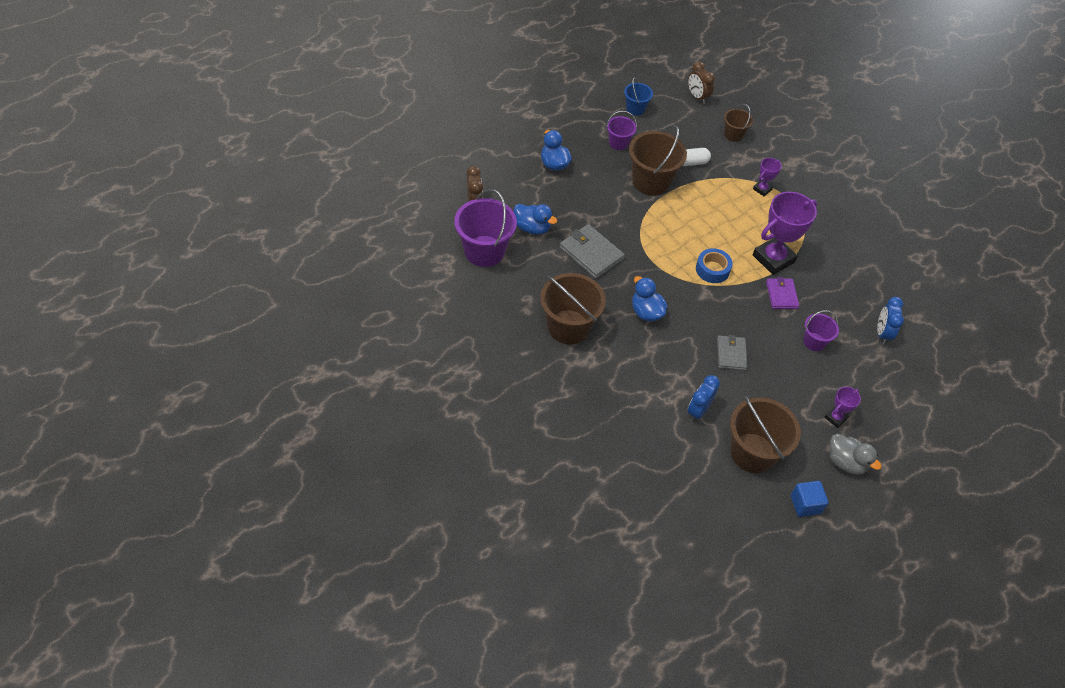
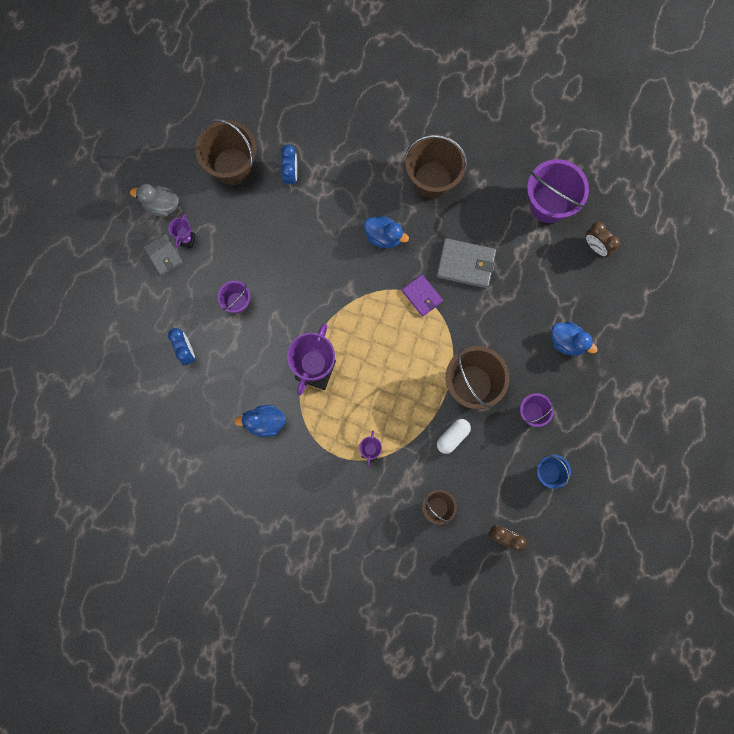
camera: 150 degrees right, 25 degrees up
(532, 228) = (531, 256): blue duck -> blue duck (265, 422)
(712, 269) = (358, 319): blue tape -> none
(731, 354) = (295, 243): grey wallet -> grey wallet (163, 255)
(781, 295) = (288, 333): purple wallet -> purple wallet (422, 296)
(805, 504) = (174, 150): blue cube -> none

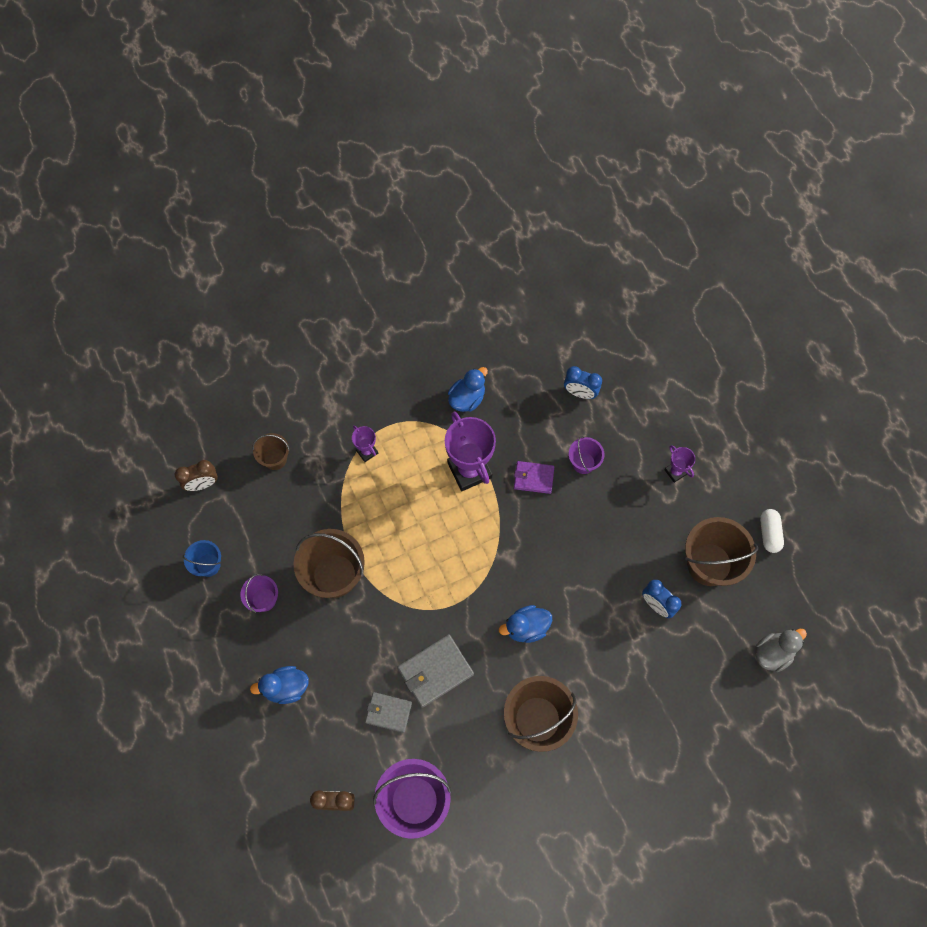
camera: 135 degrees right, 10 degrees down
(161, 205) = (725, 479): grey duck -> grey duck (773, 653)
(163, 255) = (678, 443): grey wallet -> grey wallet (388, 712)
(422, 296) = (445, 608): purple wallet -> purple wallet (533, 478)
(453, 437) = (312, 521): white capsule -> white capsule (769, 533)

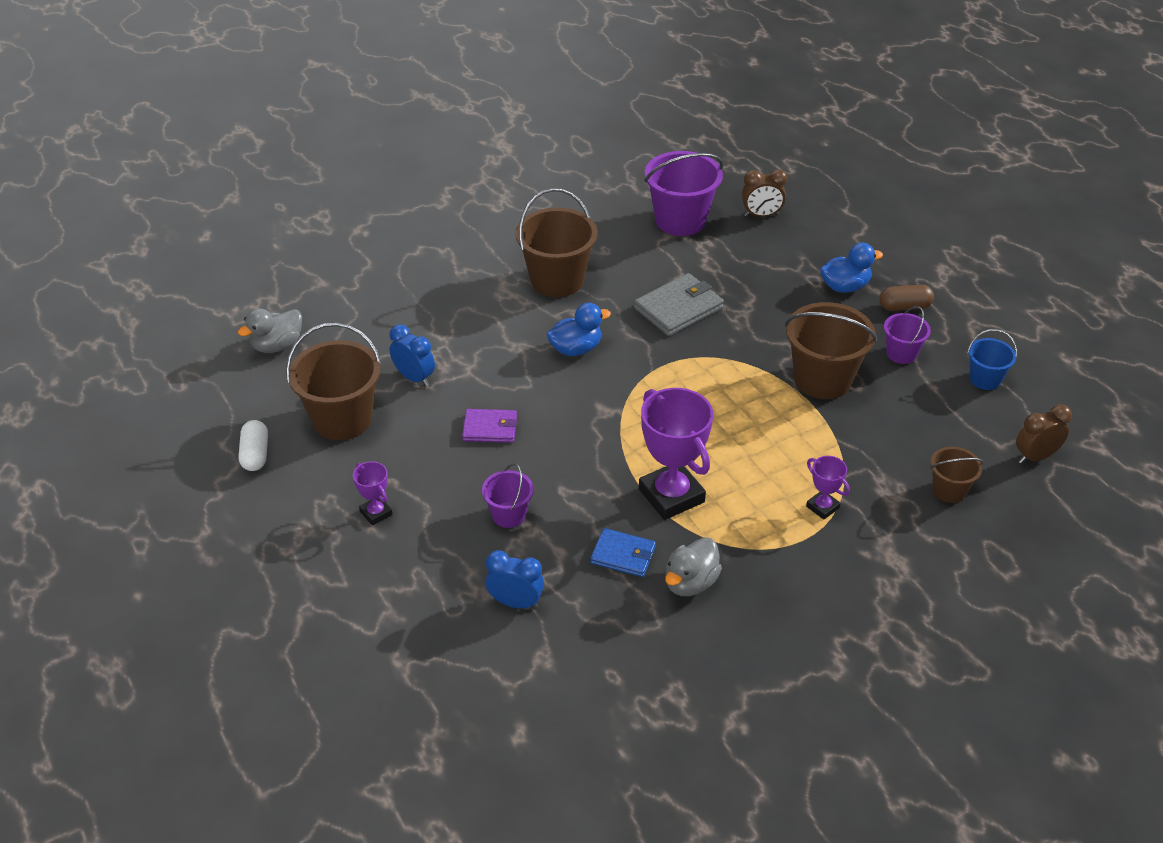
camera: 175 degrees right, 25 degrees down
(243, 656) = (904, 307): none -> brown capsule
(388, 712) = (724, 275): grey wallet -> none
(467, 398) = (690, 583): blue duck -> grey duck
(508, 423) = (623, 555): none -> blue wallet
(533, 478) = (579, 493): purple wallet -> purple wallet (490, 428)

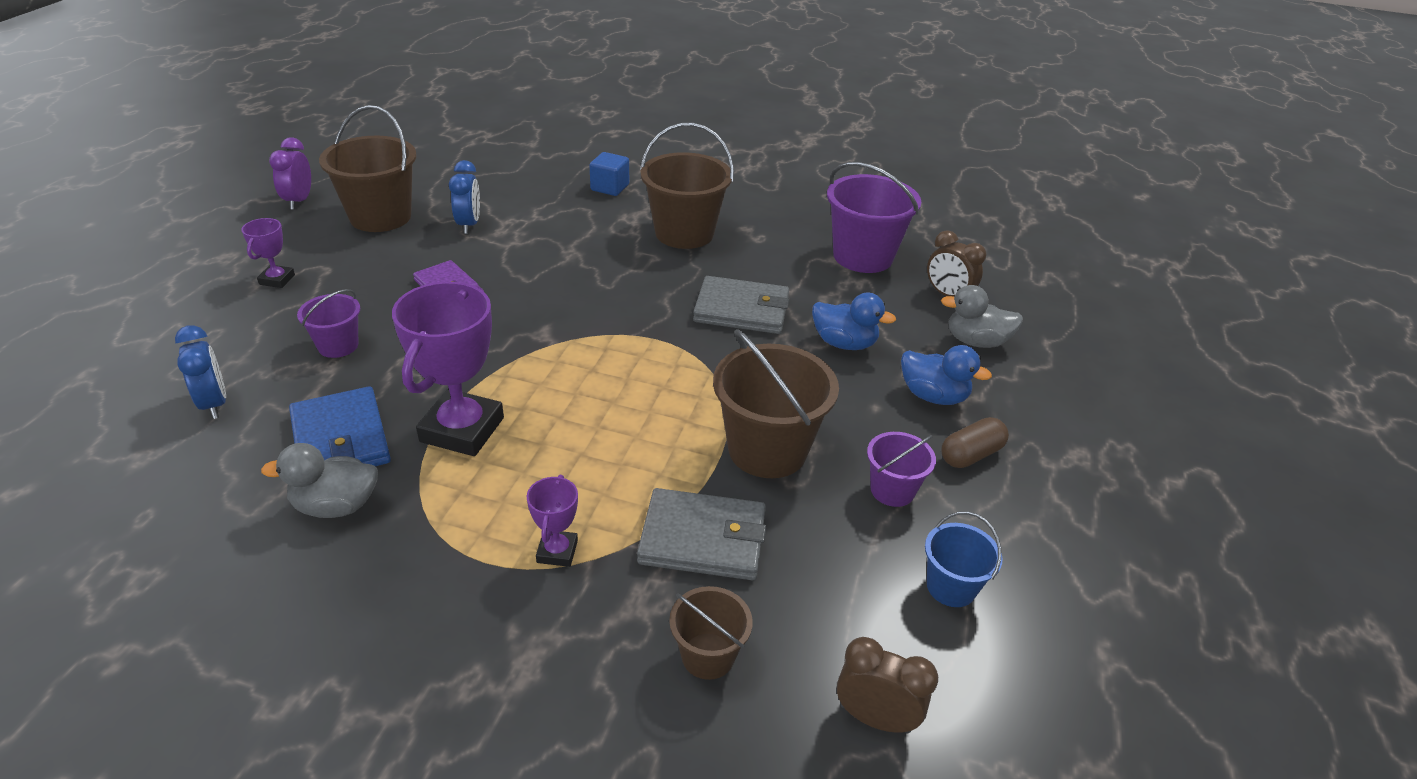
camera: 45 degrees right, 5 degrees down
(255, 454) = (299, 201): white capsule -> purple clock
(277, 345) = (436, 158): grey duck -> grey duck (976, 341)
(447, 280) = (610, 187): none -> blue cube
(576, 349) = (607, 281): blue duck -> blue duck (844, 343)
(623, 555) = (340, 439): blue wallet -> blue wallet, size x1.54
(867, 446) = (703, 539): none -> grey wallet
(904, 307) = (970, 455): brown capsule -> brown capsule turned 75 degrees counterclockwise

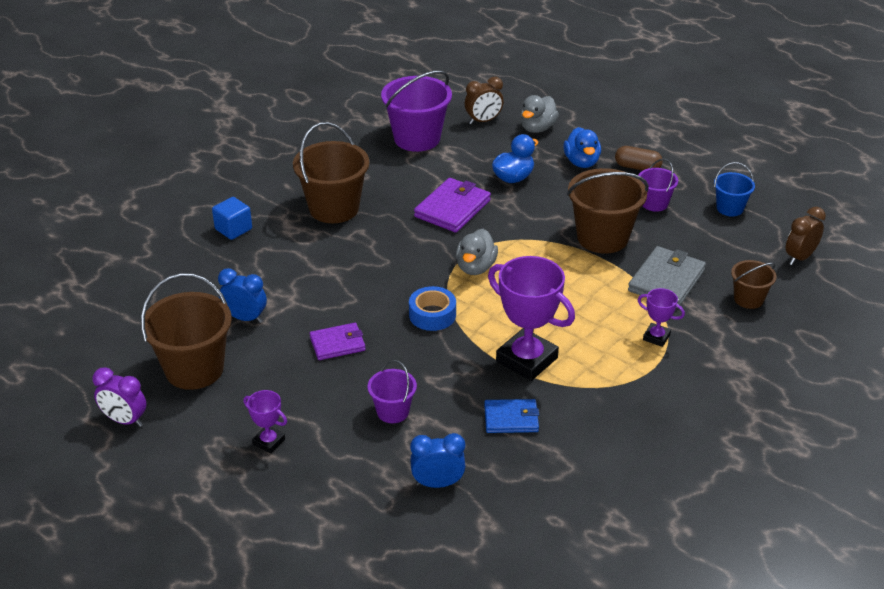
camera: 65 degrees left, 0 degrees up
(336, 506) = (580, 426): grey duck -> grey duck (475, 267)
(340, 439) = (511, 418): blue wallet -> blue wallet, size x0.65
(523, 337) = (432, 315): none -> blue tape
(742, 310) = (452, 208): grey wallet -> purple wallet
(933, 396) = (581, 162): blue duck -> blue duck turned 120 degrees clockwise
(970, 455) = (637, 167): brown capsule -> brown capsule turned 60 degrees counterclockwise

